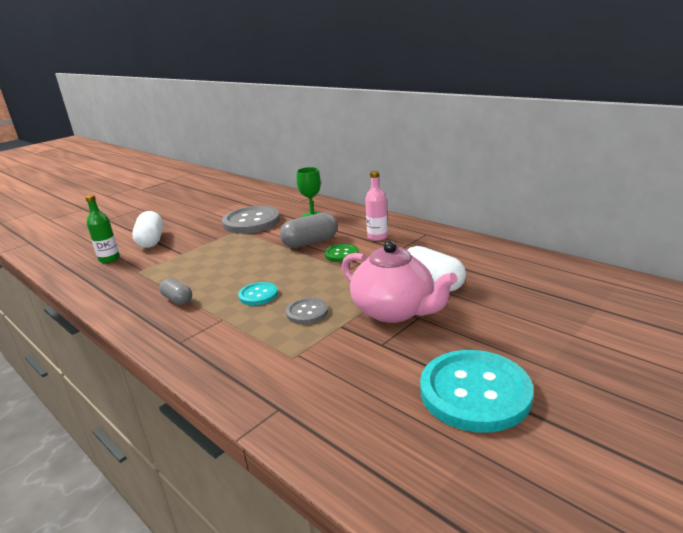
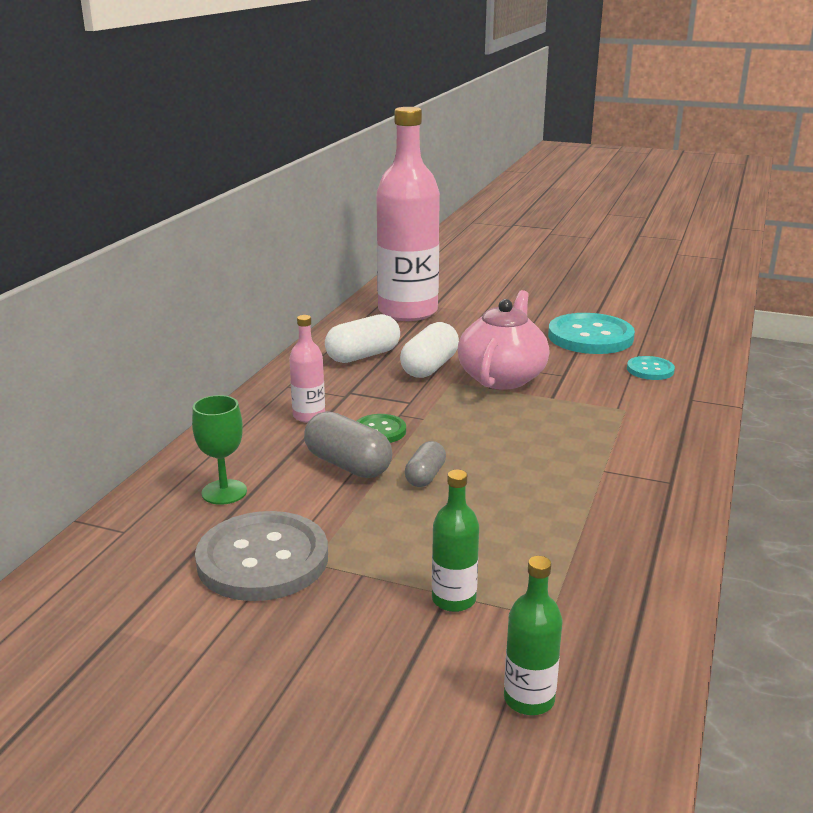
camera: 115 degrees left, 0 degrees up
(151, 240) = (407, 679): white capsule -> white capsule (363, 356)
(177, 254) = (454, 599): none -> green bottle
(178, 300) = (594, 524): grey capsule -> grey capsule (425, 476)
(258, 295) = (531, 462): turquoise button -> turquoise button (650, 370)
(307, 312) = (543, 420): grey button -> none
(576, 291) = (407, 311): none -> pink bottle

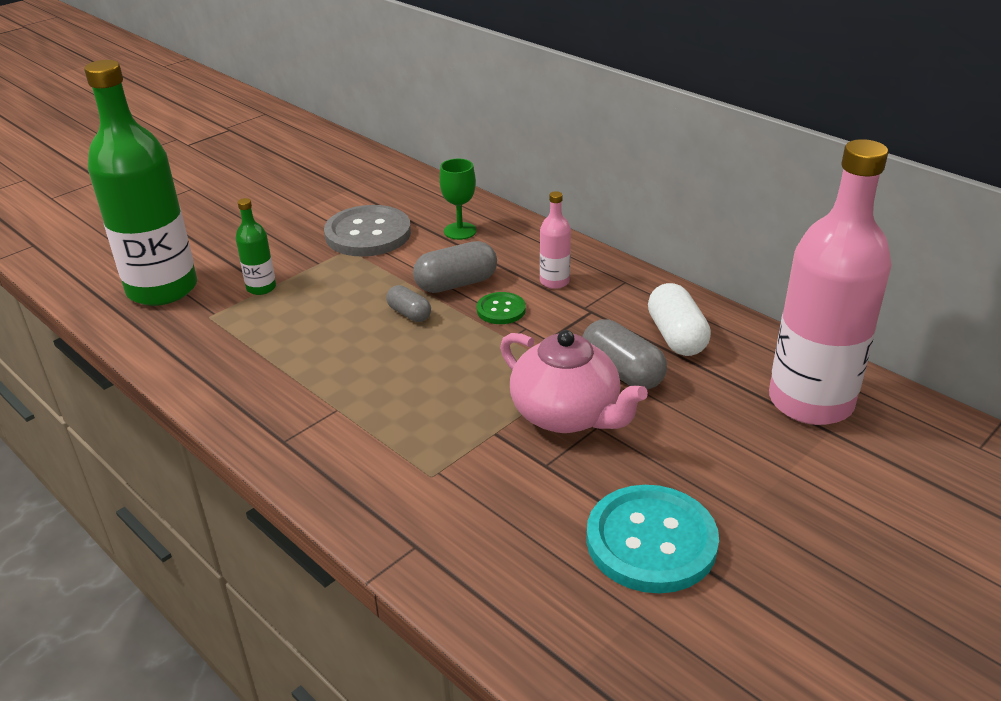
camera: 115 degrees right, 10 degrees up
(429, 367) = (622, 372): white capsule -> grey capsule
(529, 699) = (162, 289): green bottle -> green bottle, size x2.36
(650, 370) = (513, 550): turquoise button -> none

